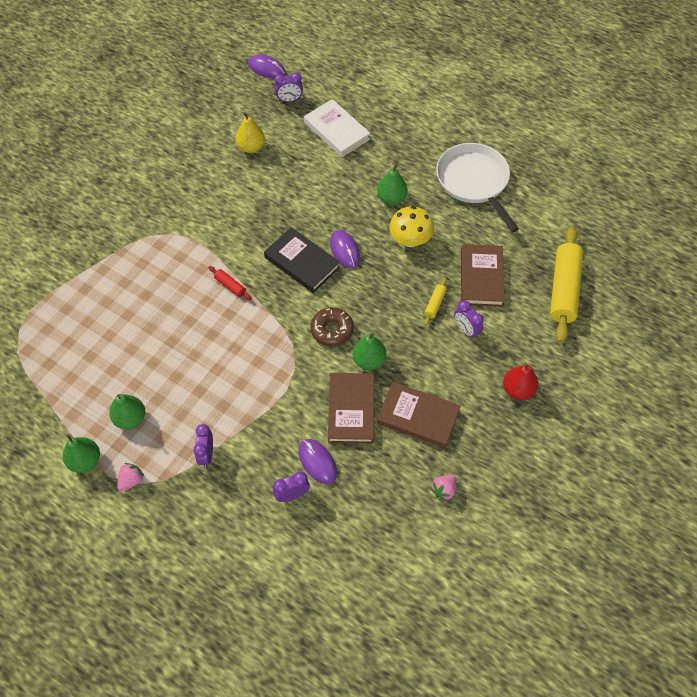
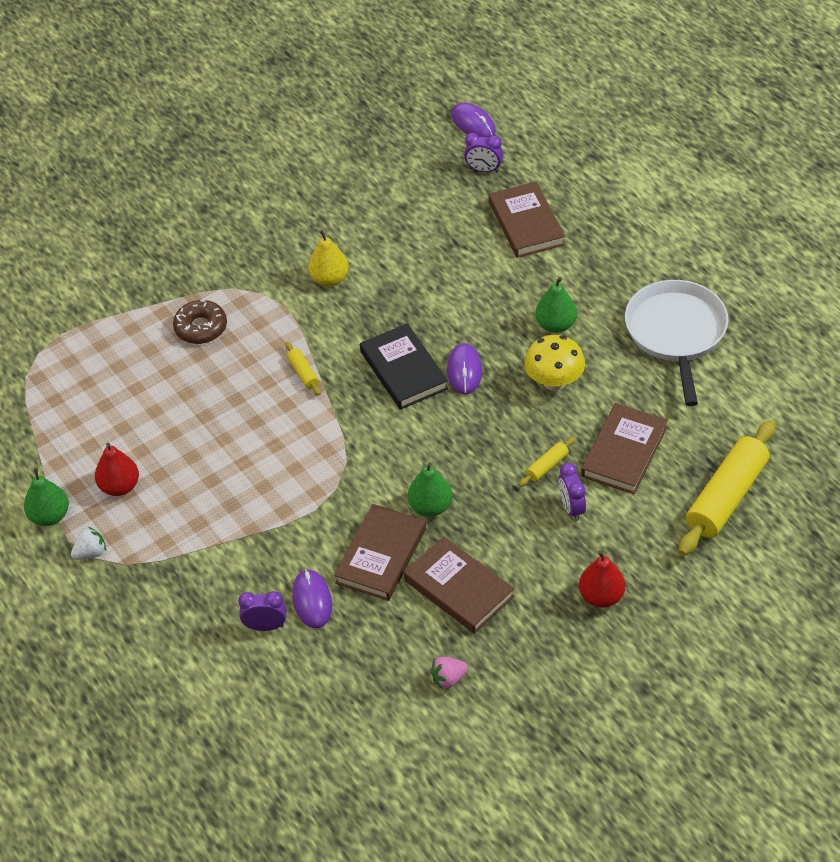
camera: 25 degrees right, 10 degrees down
(130, 418) = (119, 487): green pear -> red pear
(131, 480) = (91, 553): pink strawberry -> white strawberry
(206, 454) = (188, 552): purple clock -> none
(230, 286) = (303, 373): red rolling pin -> yellow rolling pin
(251, 147) = (407, 216): yellow pear -> yellow pear (329, 279)
(332, 330) = (402, 459): brown donut -> brown donut (201, 328)
(336, 131) = (526, 223): white book -> brown book

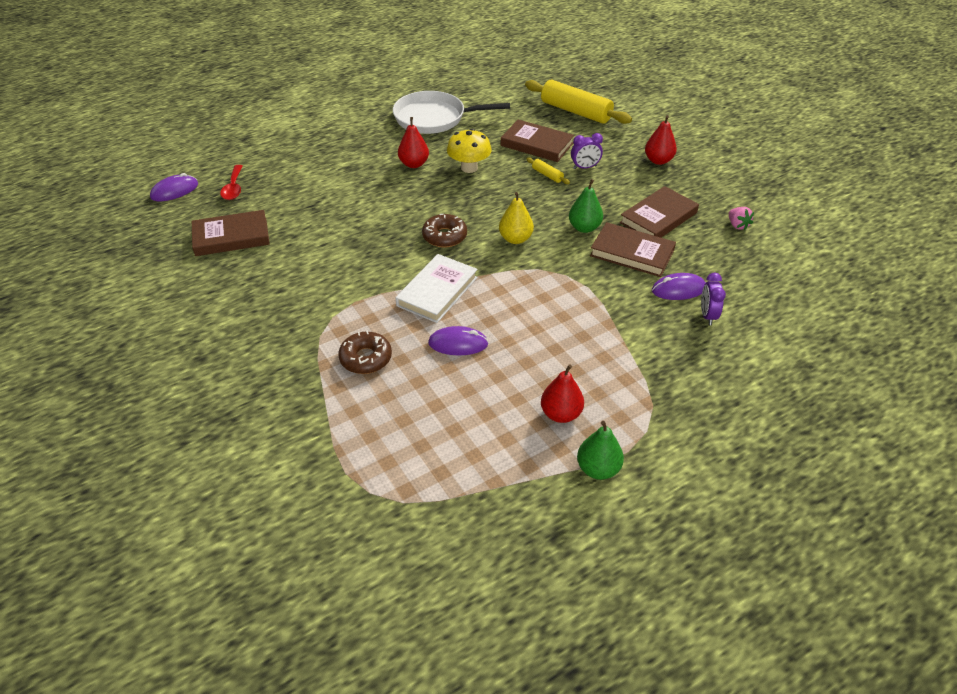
camera: 90 degrees left, 5 degrees down
(91, 553) = (642, 433): white strawberry -> none
(303, 373) = (437, 291): yellow rolling pin -> white book
(329, 279) = (329, 274): yellow pear -> yellow pear (515, 239)
(403, 370) = (444, 236): black book -> brown donut
(464, 370) = (451, 207): purple mouse -> purple mouse (458, 344)
(484, 170) = (233, 188): purple clock -> red spoon
(526, 223) = (304, 171): brown book -> brown book (231, 237)
(556, 325) = (414, 164): green pear -> red pear

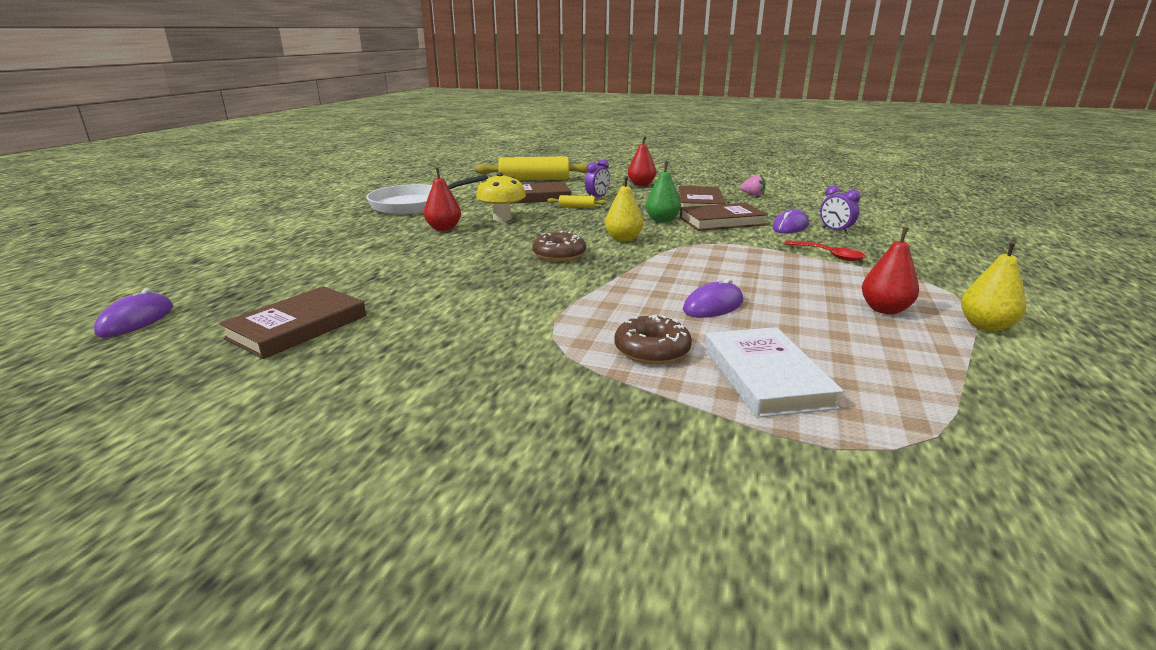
camera: 40 degrees left, 20 degrees down
(233, 188) = (237, 294): red spoon -> red spoon (829, 255)
(437, 291) = (623, 284): white book -> white book (765, 377)
(598, 469) = (985, 326): green pear -> yellow pear

